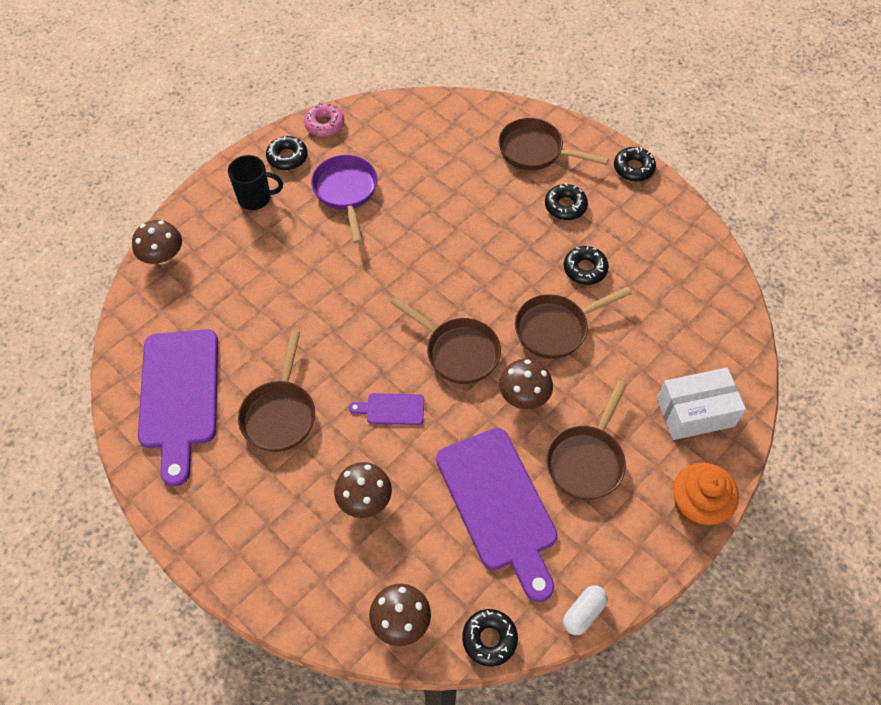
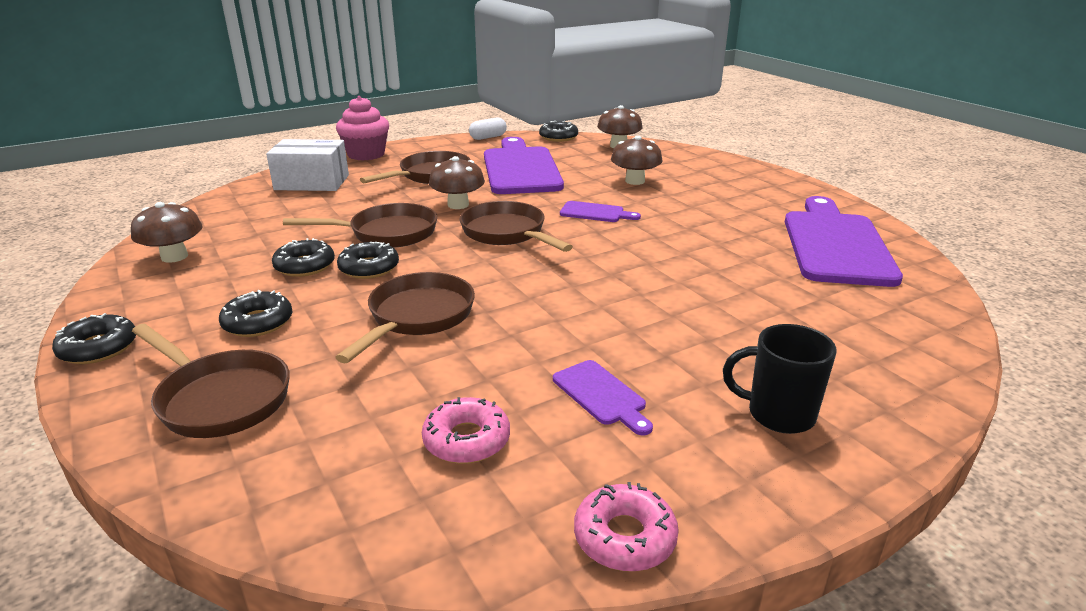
camera: 165 degrees left, 30 degrees down
(162, 256) = (927, 361): brown mushroom -> brown mushroom (174, 257)
(280, 414) = (715, 223): brown pan -> brown pan (417, 317)
(287, 157) = (718, 477): black donut -> black donut (369, 268)
(346, 192) = (601, 395): purple pan -> purple cutting board
(403, 153) = (467, 440): none -> pink donut
(697, 506) = (366, 154): orange cupcake -> pink cupcake

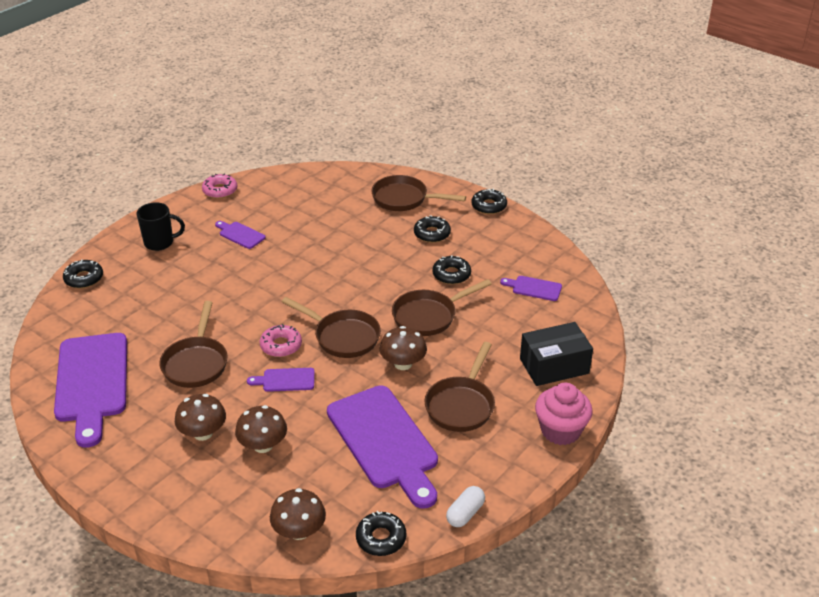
camera: 160 degrees right, 10 degrees up
(174, 257) = (539, 263): brown mushroom -> brown mushroom (203, 433)
(227, 235) = (534, 288): none -> purple cutting board
(312, 182) = (554, 366): white box -> black box
(369, 268) = (410, 282): black donut -> black donut (84, 278)
(417, 317) = (352, 255): brown pan -> brown pan (196, 363)
(467, 440) = (289, 206): pink donut -> pink donut (281, 345)

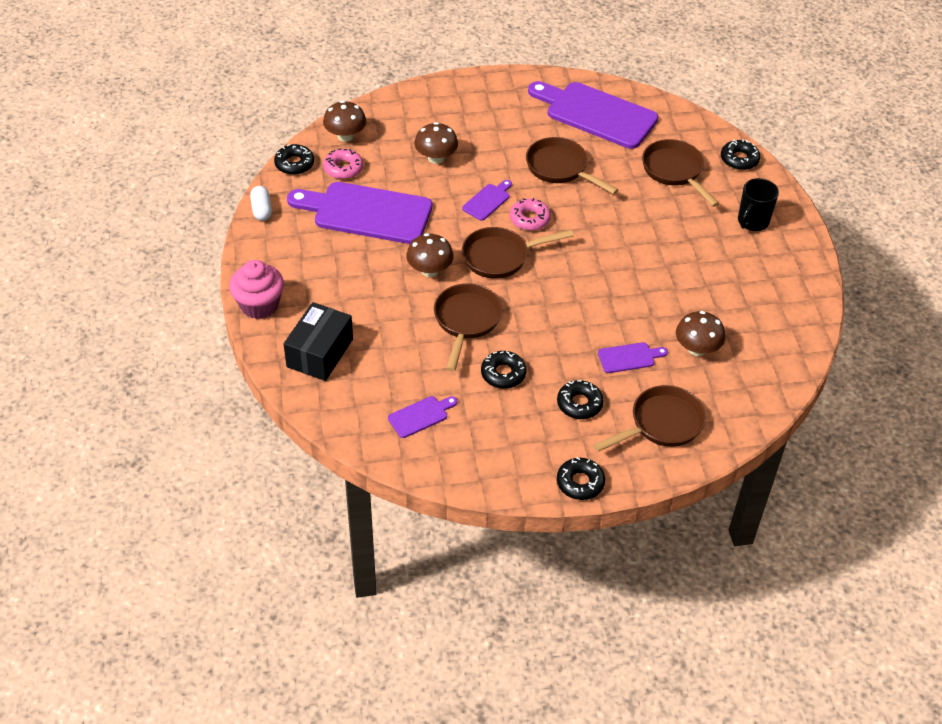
camera: 130 degrees right, 10 degrees up
(203, 433) = (481, 138): brown mushroom -> brown mushroom (697, 348)
(220, 190) = (810, 300): pink donut -> pink donut (343, 168)
(240, 234) = (715, 275): purple cutting board -> purple cutting board (629, 357)
(461, 405) = (349, 272): brown pan -> brown pan (674, 171)

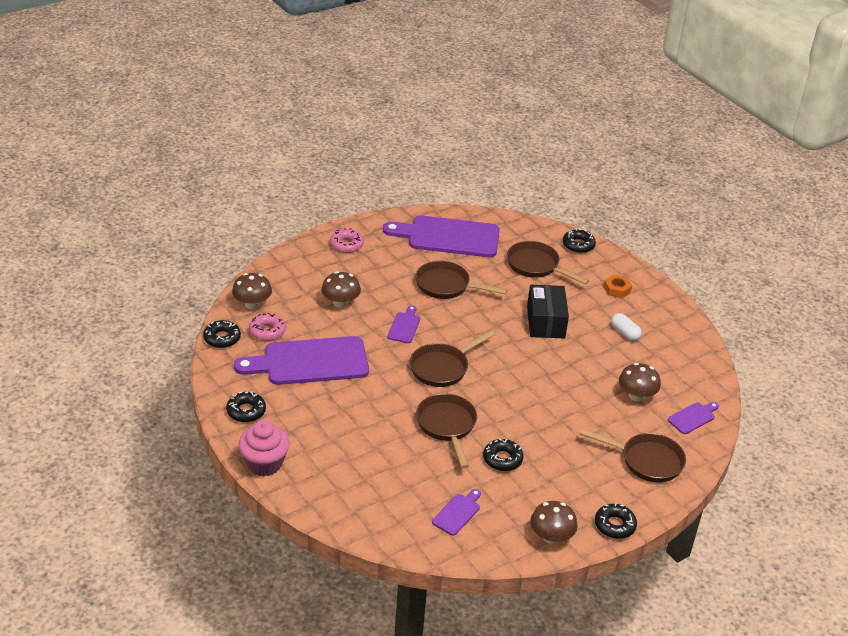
camera: 25 degrees left, 10 degrees down
(261, 210) = (216, 384): white capsule -> white capsule (625, 333)
(320, 353) = (342, 487): black box -> black box (545, 322)
(430, 270) = (392, 394): brown mushroom -> brown mushroom (551, 537)
(529, 219) = (447, 332): pink donut -> pink donut (346, 244)
(579, 404) = (576, 464): black donut -> black donut (246, 411)
(629, 357) = (591, 417): purple cutting board -> purple cutting board (693, 417)
(661, 424) = (646, 461): brown pan -> brown pan turned 75 degrees clockwise
(752, 222) = (617, 289): black mug -> orange nut

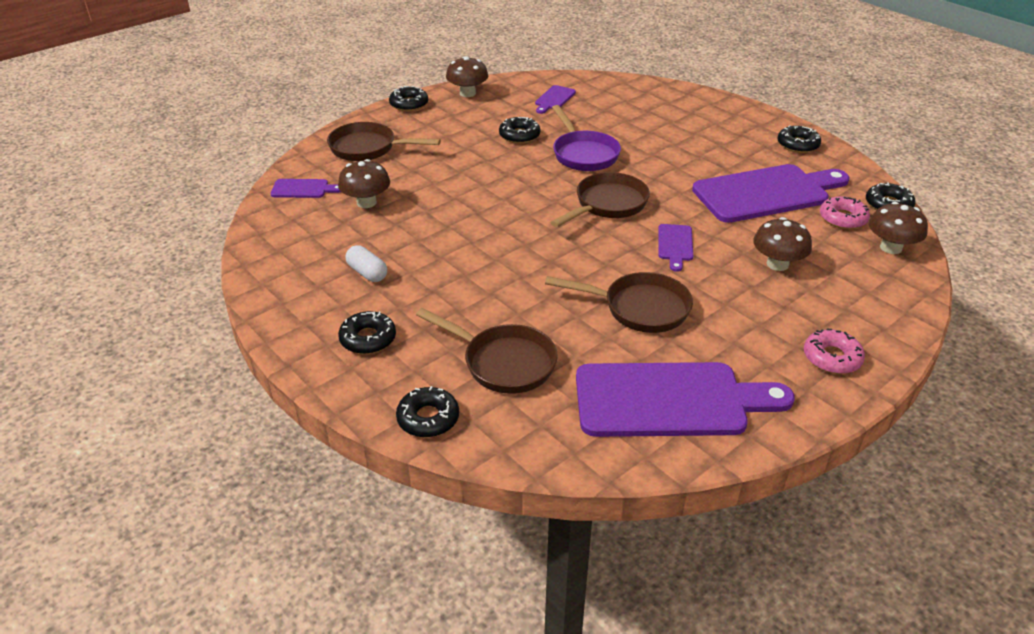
camera: 175 degrees right, 0 degrees up
(264, 463) = (747, 112): pink cupcake -> none
(447, 426) = (583, 154): brown pan -> purple pan
(545, 322) = (482, 274): black box -> none
(617, 289) = (368, 339): orange nut -> black donut
(693, 417) = (303, 189): purple cutting board -> purple cutting board turned 135 degrees counterclockwise

